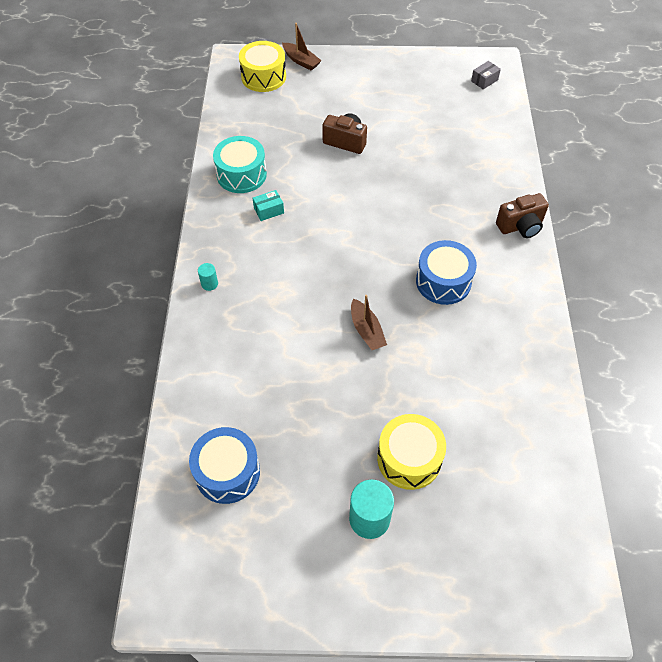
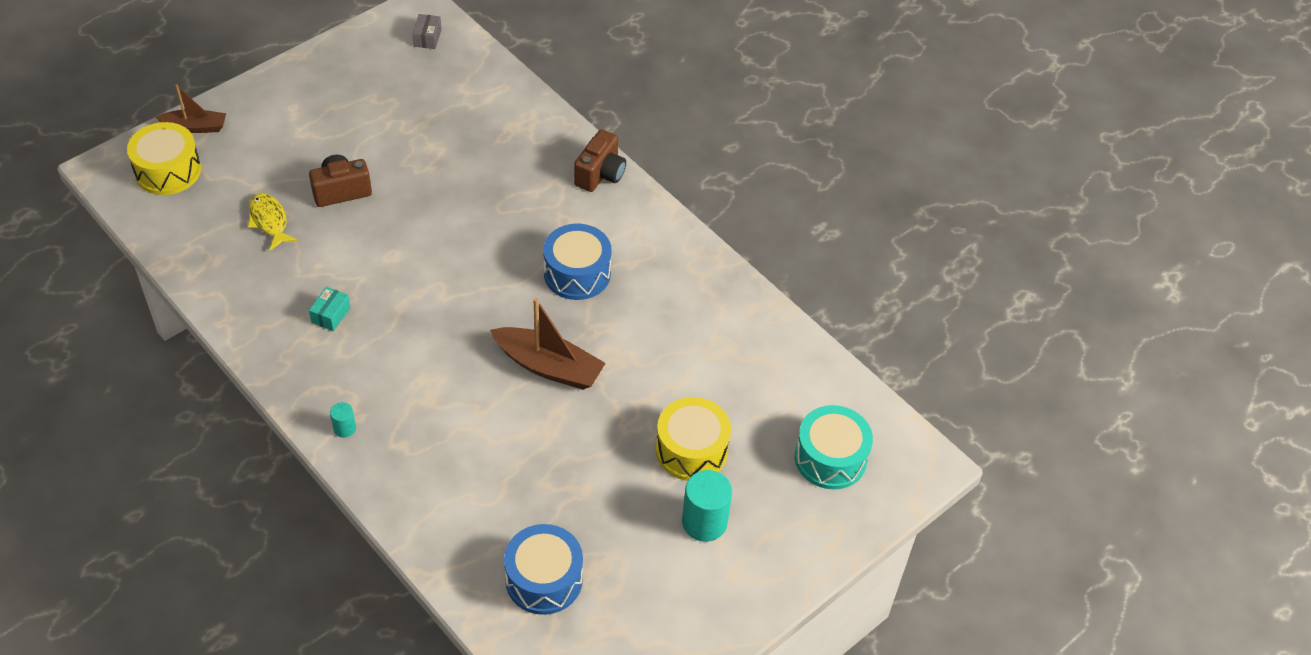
camera: 45 degrees left, 5 degrees down
(241, 174) = (259, 296): turquoise drum -> turquoise drum (830, 458)
(289, 135) = (269, 221): none -> yellow fish
(366, 330) = (549, 367): brown boat -> brown boat, size x1.58

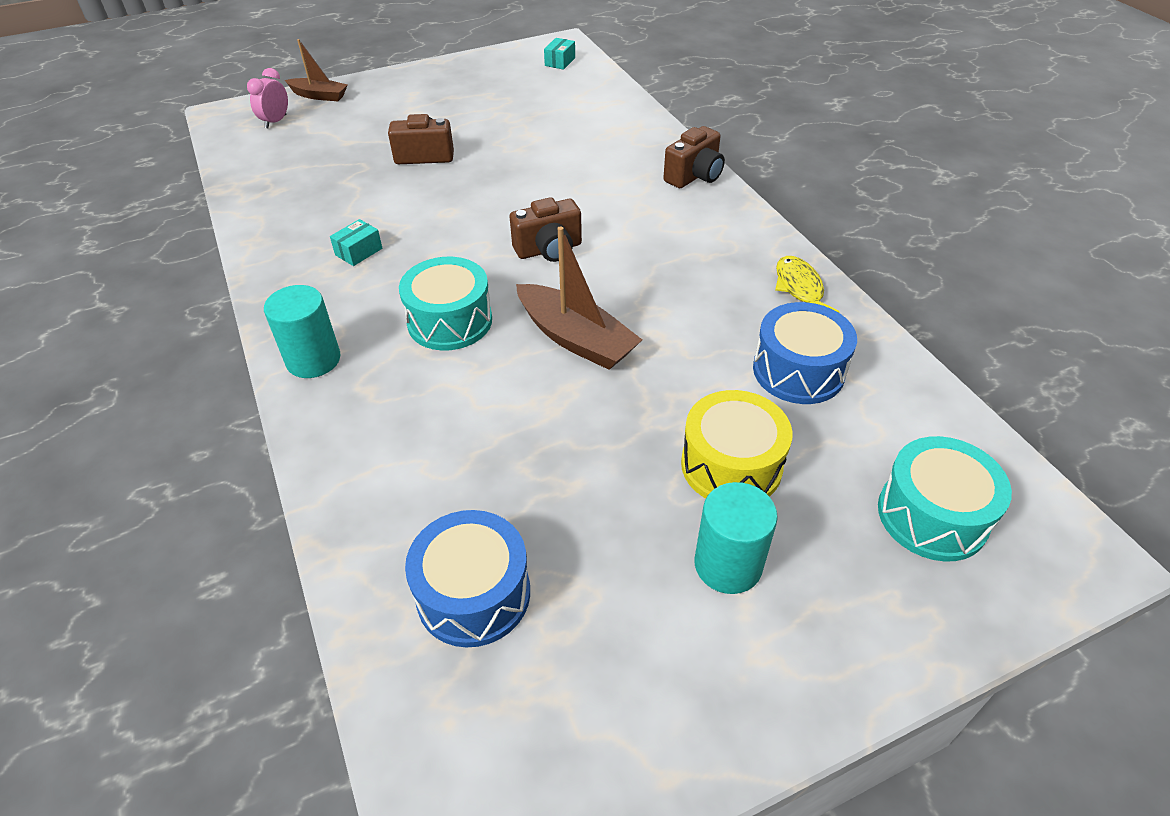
camera: 20 degrees right, 5 degrees down
(168, 171) = (275, 121): yellow drum -> pink clock
(269, 221) = (343, 168): yellow fish -> yellow fish (799, 288)
(344, 428) = (313, 360): turquoise cylinder -> turquoise cylinder, size x1.98
(427, 38) = (560, 62): grey box -> turquoise box
(441, 370) = (450, 321): none -> turquoise drum
(497, 282) = (549, 250): none -> brown camera
(577, 273) = (641, 255): blue drum -> blue drum (798, 371)

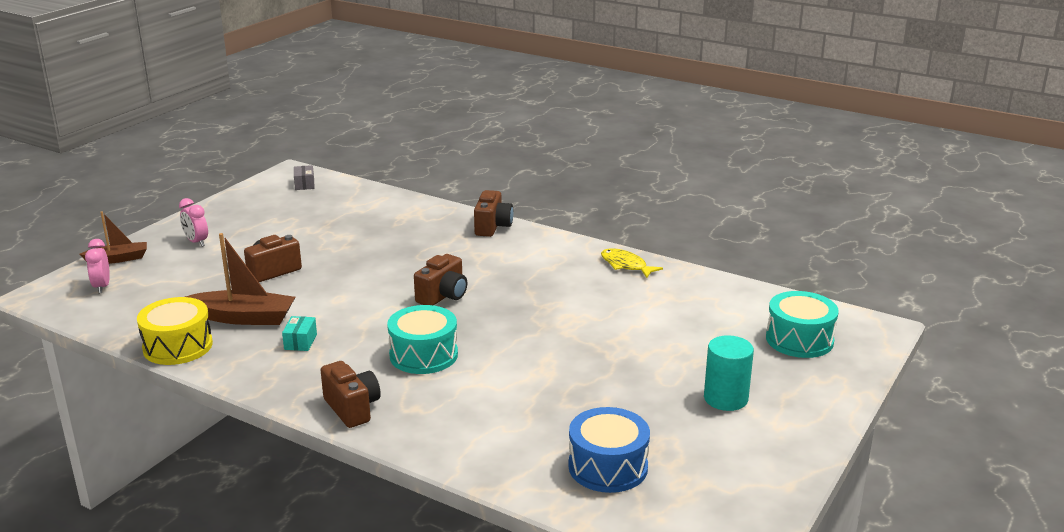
camera: 35 degrees left, 20 degrees down
(313, 360) = (352, 408): turquoise cylinder -> brown camera
(398, 98) = (196, 242): none -> pink clock
(560, 62) = (304, 184): turquoise box -> grey box
(576, 339) = (520, 335): brown boat -> brown boat (244, 318)
(731, 465) = (680, 358): yellow drum -> yellow drum (178, 346)
(798, 371) = (668, 304): blue drum -> none

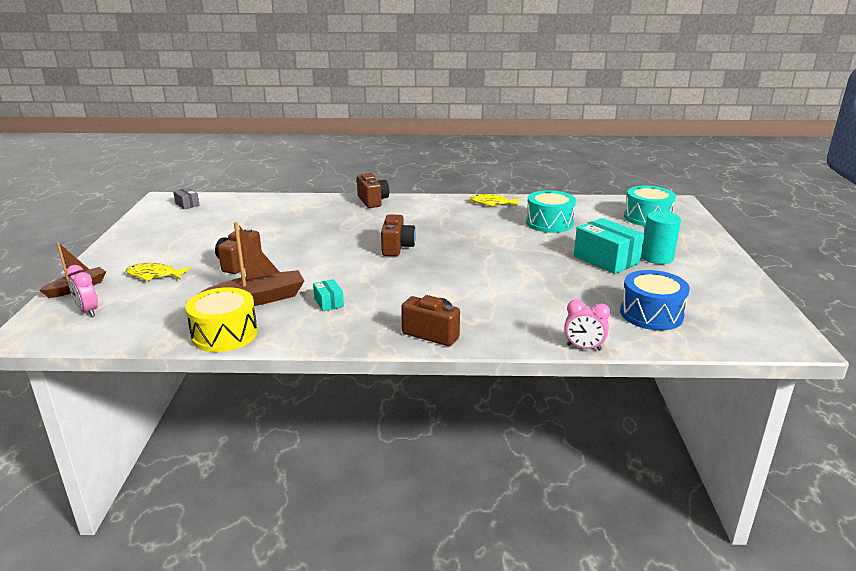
camera: 30 degrees left, 0 degrees up
(189, 263) = (154, 275): none -> yellow fish
(196, 242) = (140, 260): pink clock -> pink clock (583, 347)
(423, 355) = (435, 286): turquoise drum -> turquoise drum (549, 223)
(657, 382) = (606, 259): none -> turquoise box

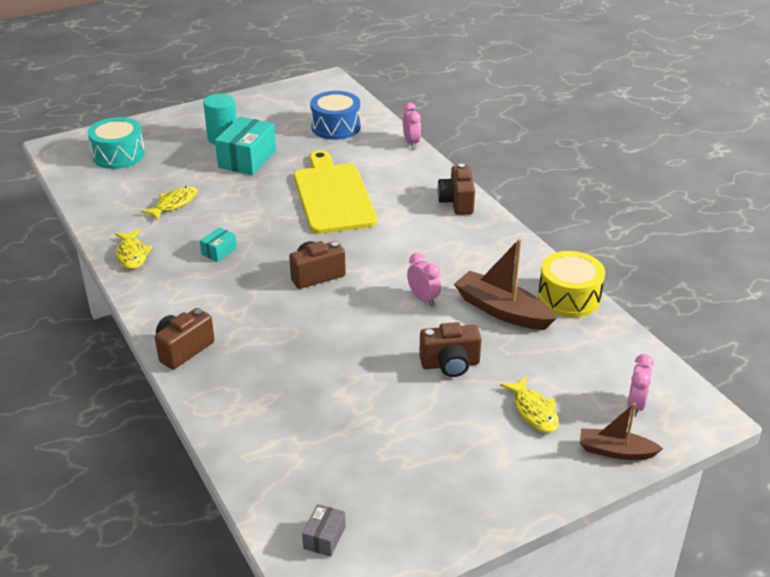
camera: 120 degrees left, 10 degrees up
(317, 275) = (423, 298): none -> pink clock
(328, 302) = (465, 268): turquoise box -> turquoise box (219, 251)
(506, 279) = (333, 196): none -> yellow cutting board
(549, 223) = (174, 204): turquoise drum -> yellow fish

